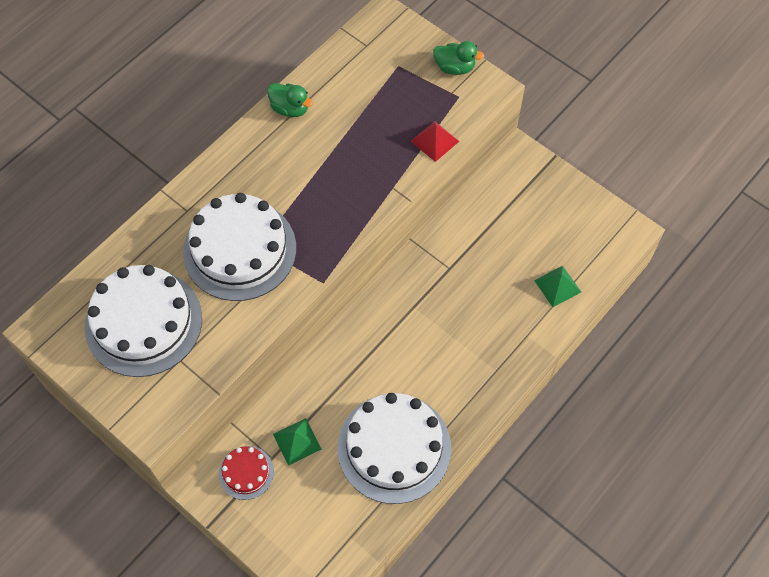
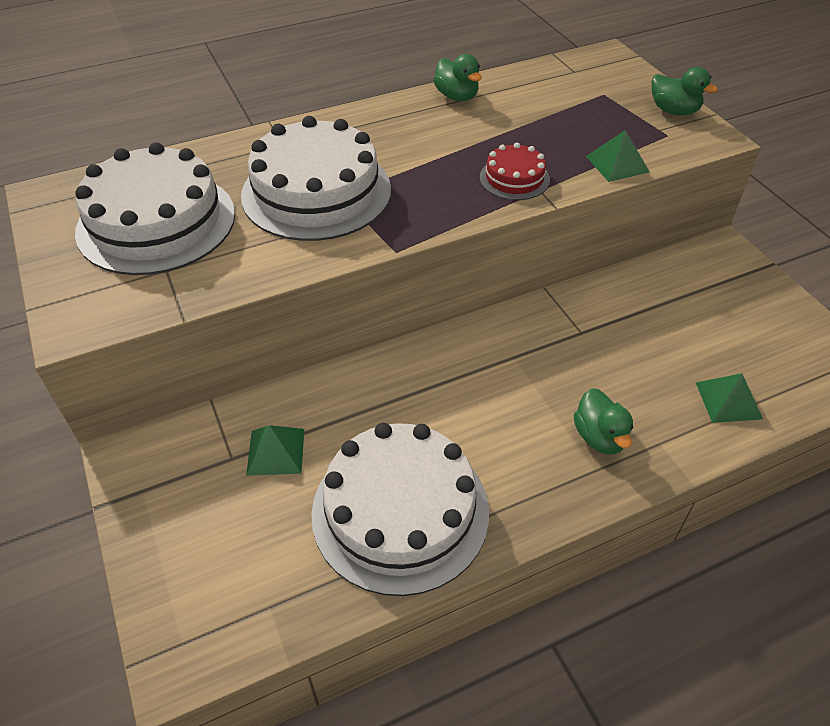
camera: 25 degrees right, 15 degrees down
(246, 472) = (188, 462): red cake -> red cake (514, 178)
(434, 141) = (617, 164): red pyramid -> green pyramid
(490, 346) = (599, 437): none -> green duck

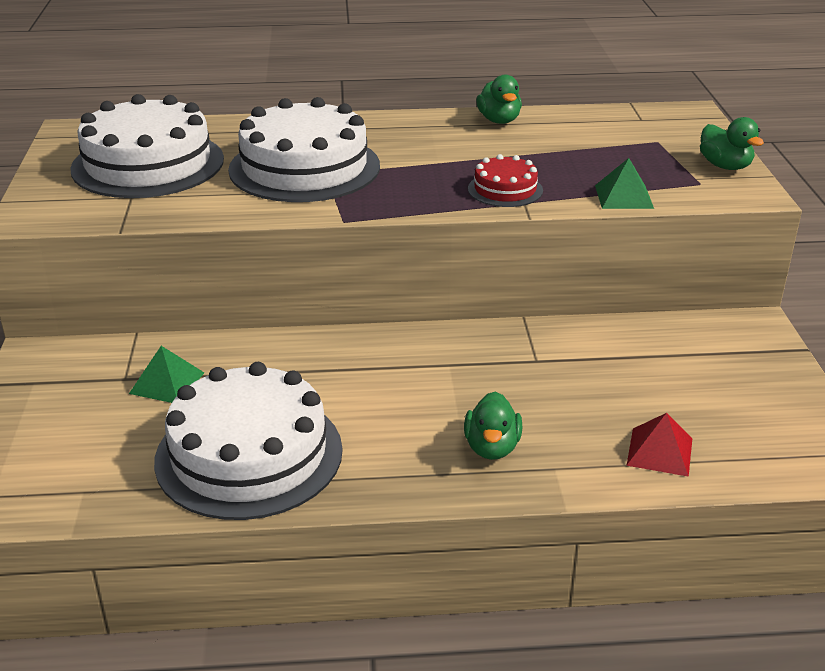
camera: 20 degrees right, 15 degrees down
(728, 400) = (659, 451): green pyramid -> red pyramid

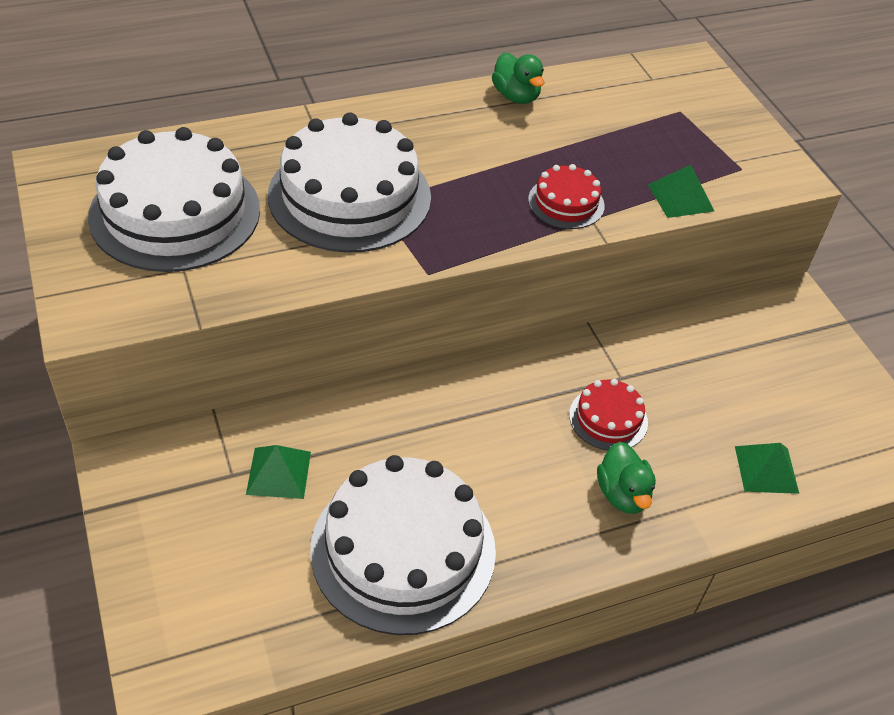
camera: 20 degrees left, 15 degrees up
(506, 388) = (608, 418): none -> red cake
(659, 451) = (766, 469): red pyramid -> green pyramid
(725, 166) = (754, 140): green duck -> none

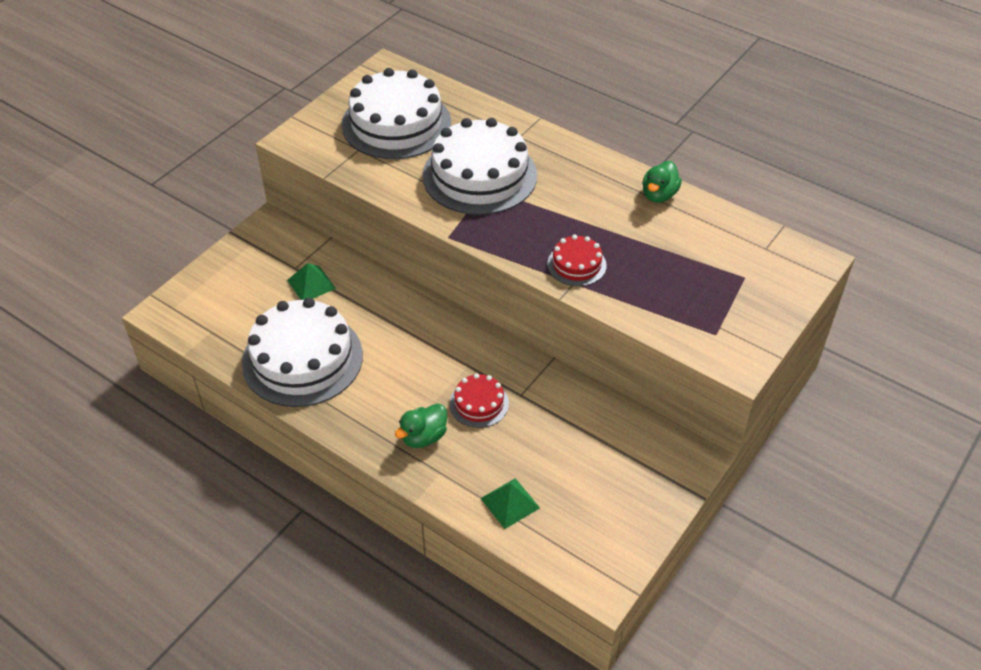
camera: 60 degrees right, 0 degrees up
(680, 197) = (645, 315): green pyramid -> none

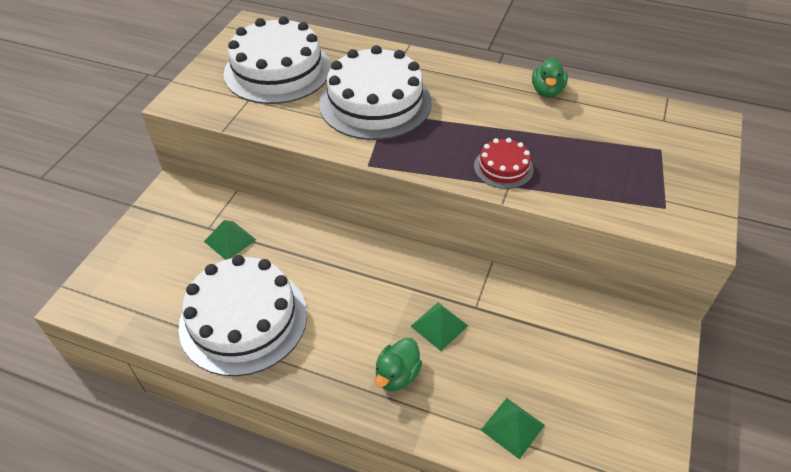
camera: 15 degrees left, 0 degrees up
(479, 403) = (439, 326): red cake -> green pyramid

